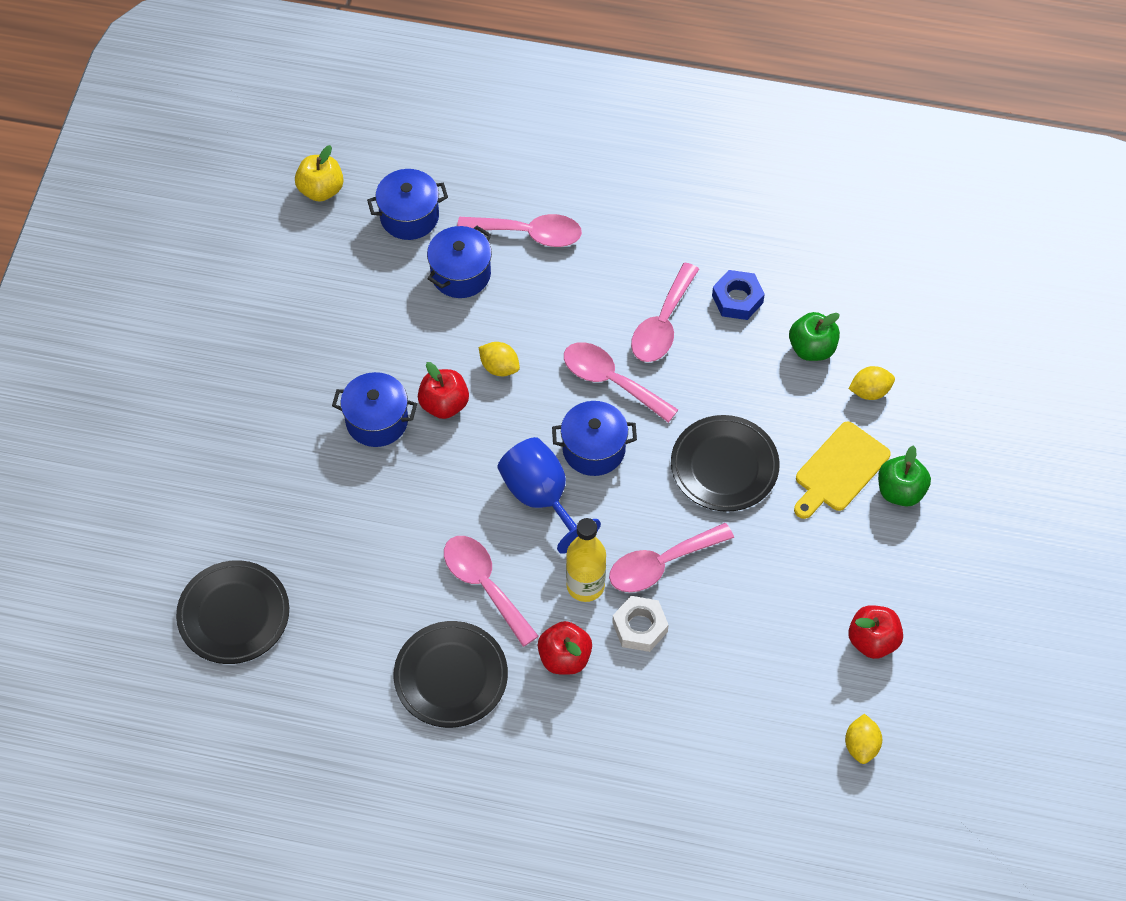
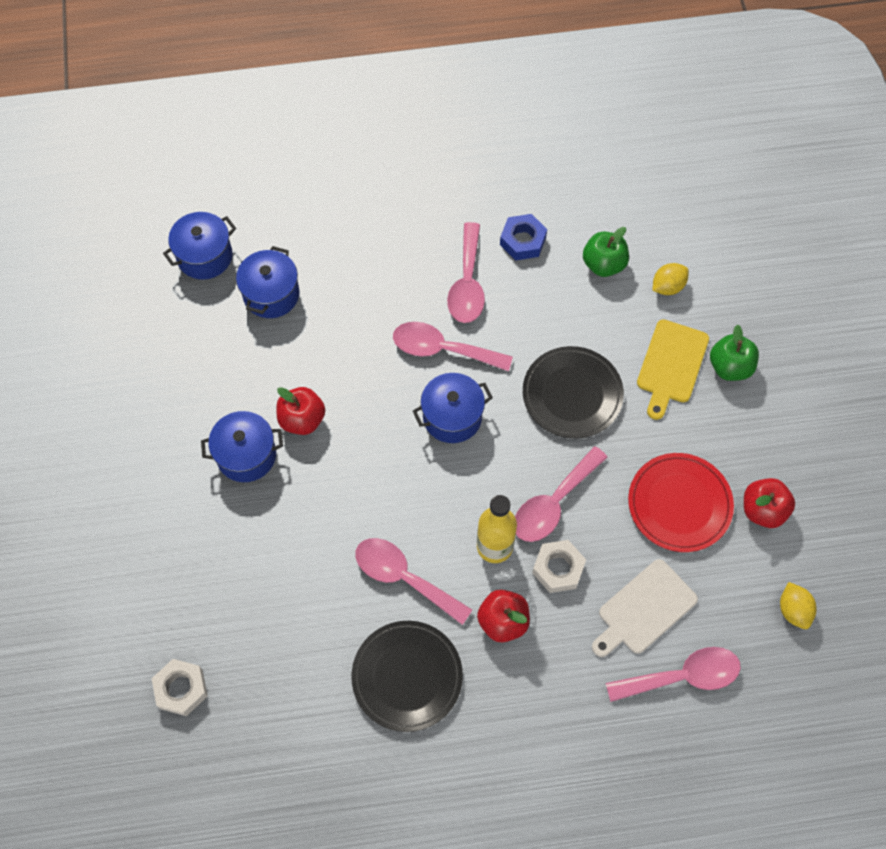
camera: 20 degrees left, 5 degrees up
(234, 615) = (181, 689): black plate -> white nut
(321, 190) = (114, 256): yellow apple -> none
(499, 367) = (339, 369): yellow lemon -> none
(529, 233) = (318, 239): pink spoon -> pink spoon (682, 676)
(541, 498) = (423, 477): blue goblet -> none
(709, 694) = (644, 609): none -> white cutting board
(789, 607) = (679, 504): none -> red plate

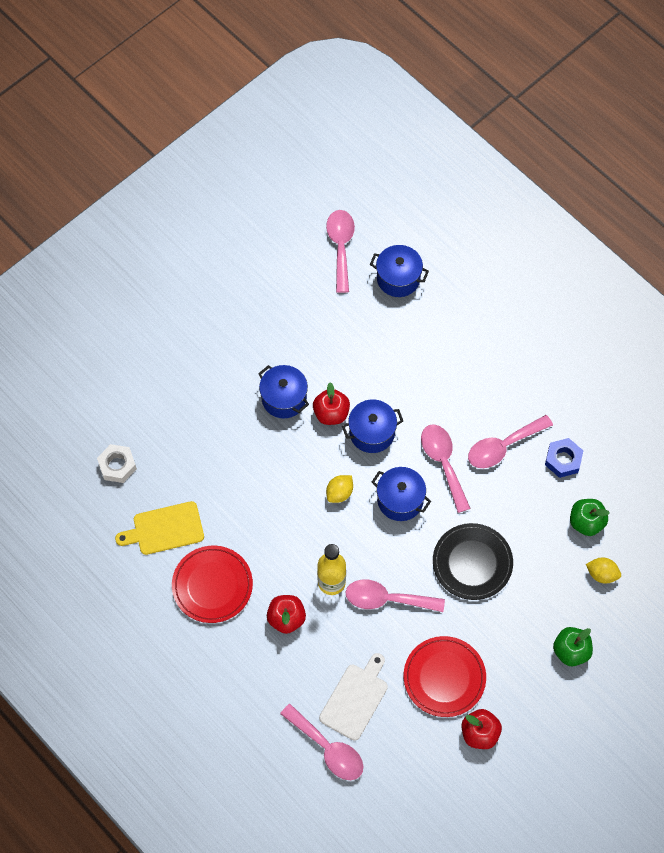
camera: 55 degrees right, 0 degrees up
(271, 294) = (402, 335): blue pot -> blue pot (372, 433)
(404, 578) = (272, 542): pink spoon -> pink spoon (340, 247)
(407, 677) = (212, 585): black plate -> red plate
(558, 569) = (344, 630): white nut -> none
(644, 609) = (355, 699): white cutting board -> white cutting board turned 105 degrees clockwise
(671, 365) = (543, 612): yellow cutting board -> yellow cutting board (165, 529)
(793, 610) = (422, 793): yellow lemon -> yellow lemon (339, 493)

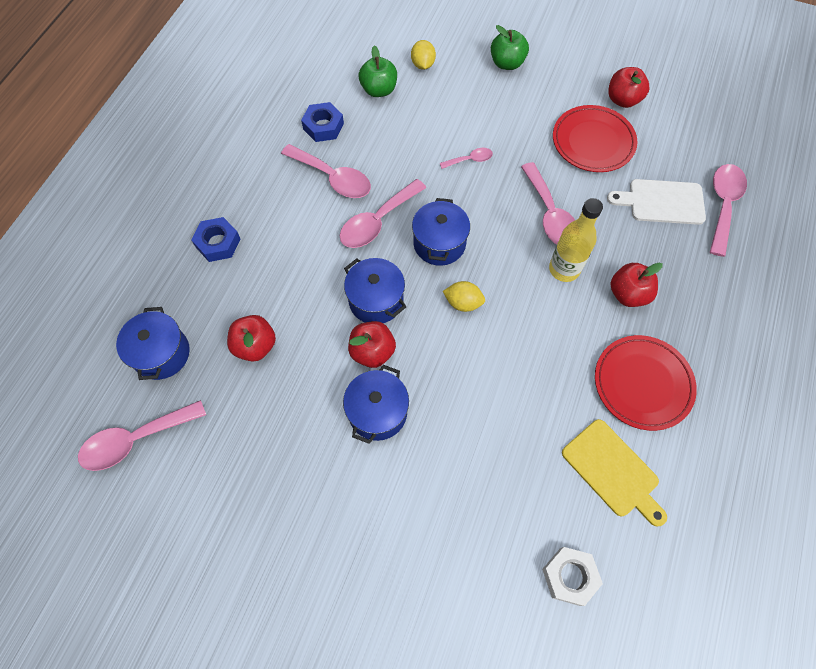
camera: 115 degrees left, 0 degrees up
(374, 339) = (255, 346): none -> red apple
(472, 563) = (470, 160): black plate -> pink spoon
(477, 342) = (218, 243): none -> blue nut

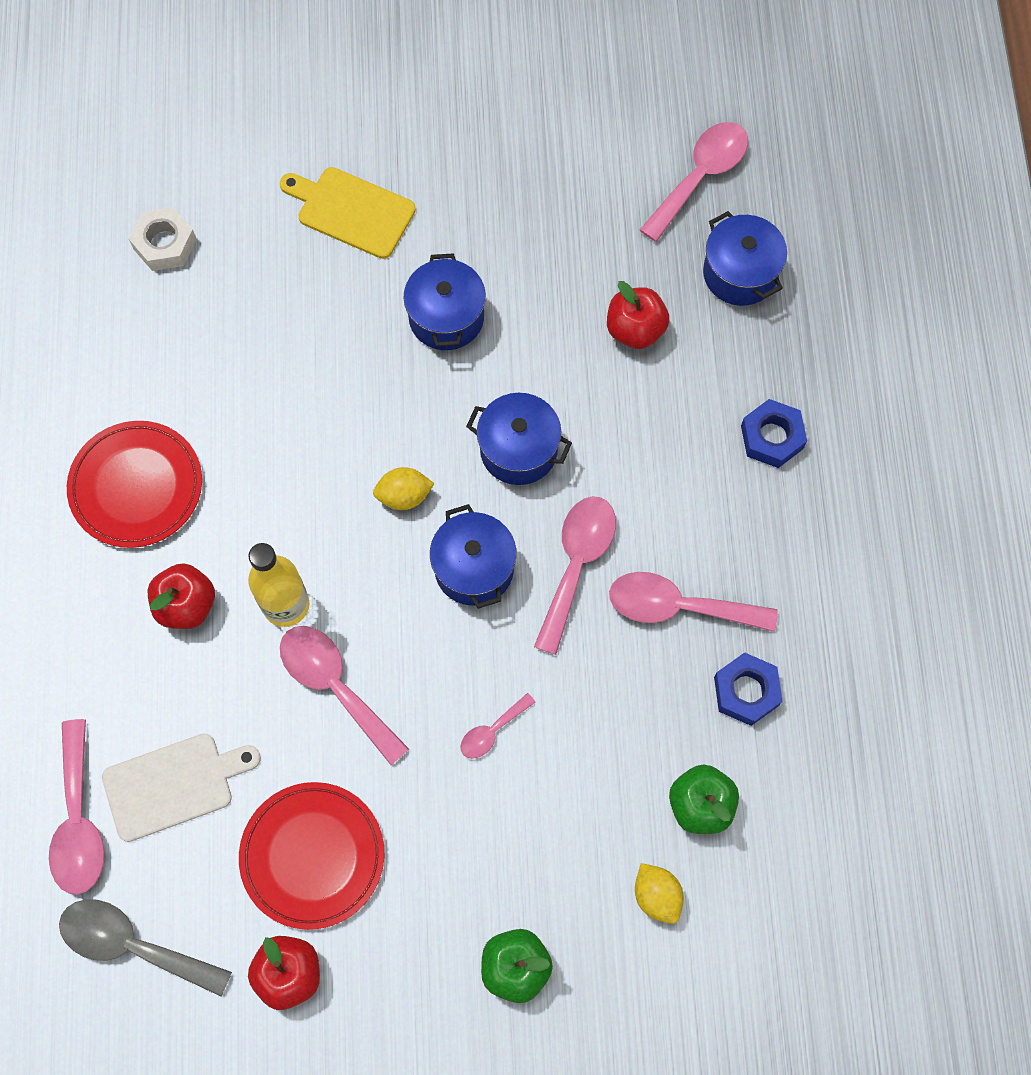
camera: 155 degrees right, 5 degrees up
(372, 351) = (489, 383): red apple -> none
(613, 471) = (147, 368): yellow cutting board -> yellow cutting board (351, 211)
(703, 139) = (133, 945): none -> grey spoon

